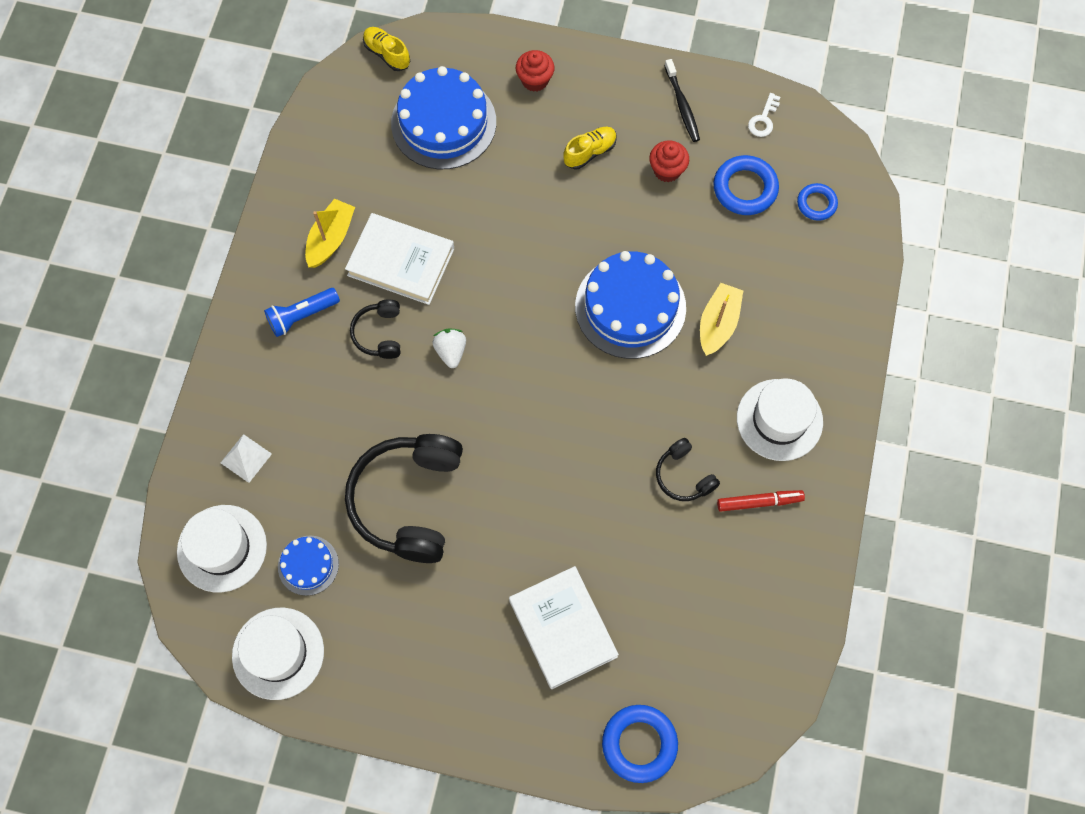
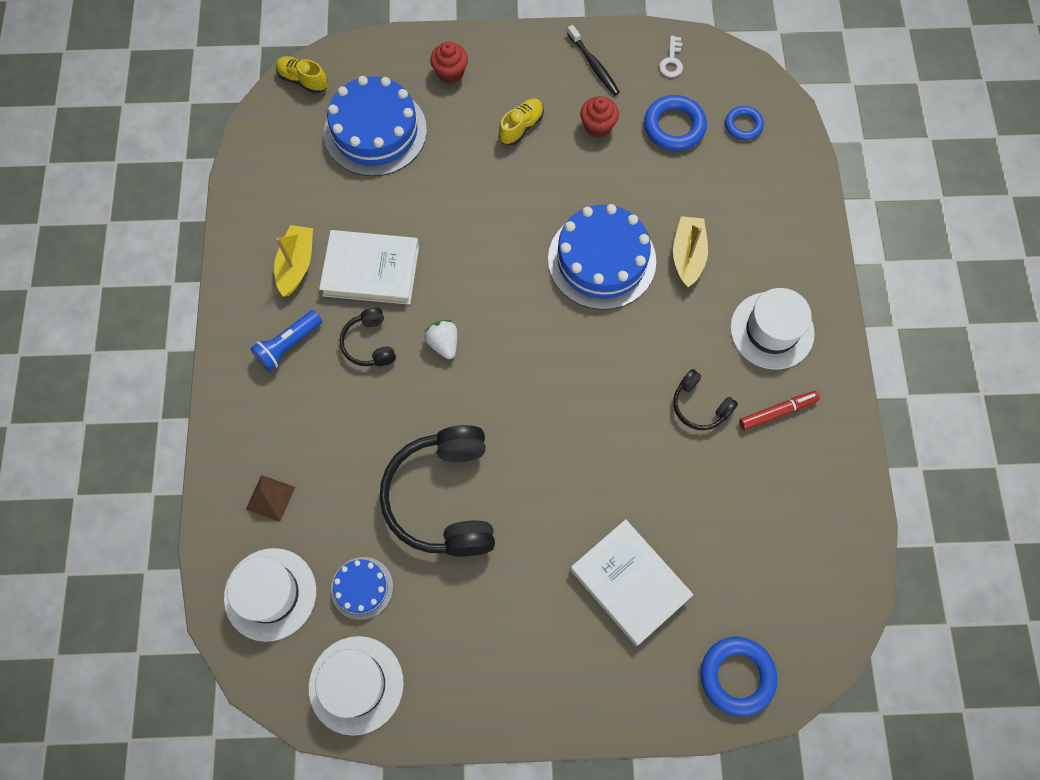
camera: 15 degrees left, 0 degrees up
(246, 458) = (270, 498): white pyramid -> brown pyramid

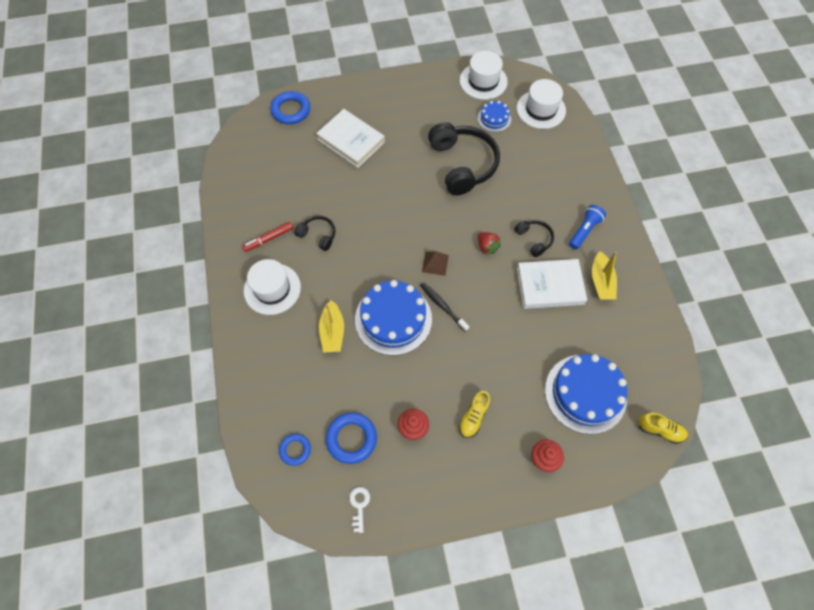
camera: 170 degrees right, 5 degrees down
(270, 498) = (559, 150): brown pyramid -> brown pyramid (435, 263)
(443, 343) = (487, 247): white strawberry -> red strawberry
(593, 65) = (426, 489): black toothbrush -> black toothbrush (442, 306)

